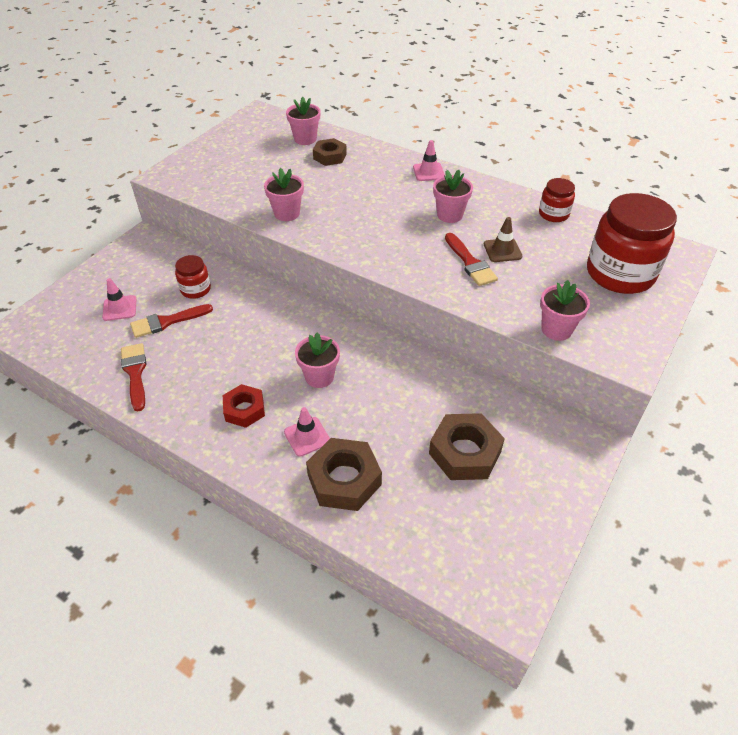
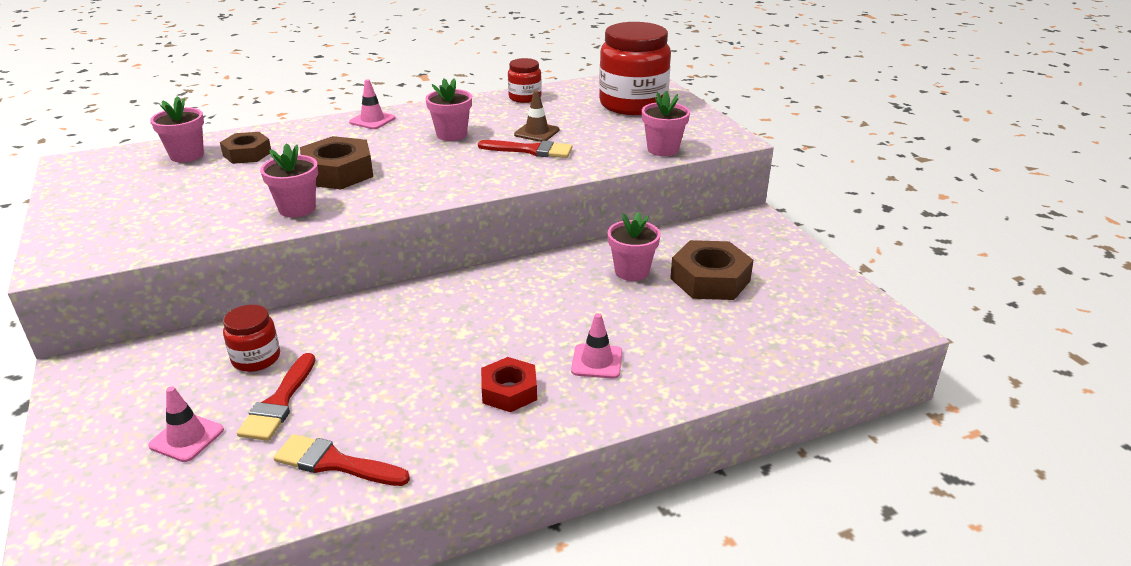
camera: 55 degrees left, 15 degrees down
(319, 377) = (522, 322): pink flower pot -> pink flower pot (631, 271)
(344, 480) = (677, 359): brown nut -> brown nut (338, 173)

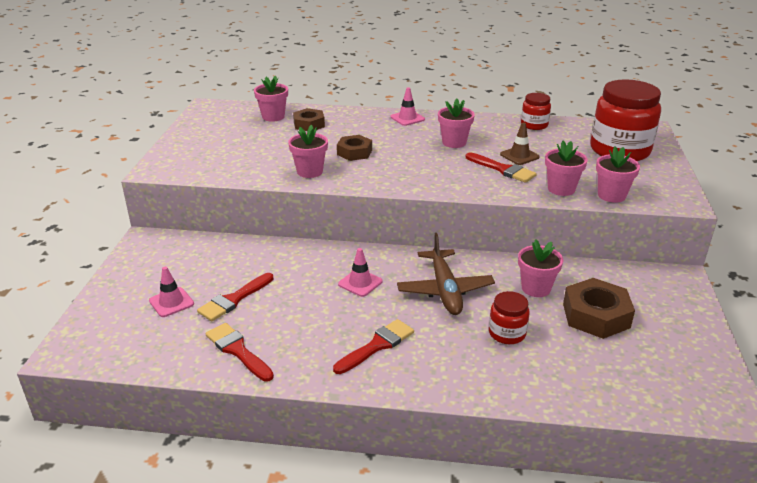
camera: 30 degrees right, 0 degrees up
(256, 358) = (241, 266): red jar -> red jar (507, 333)
(338, 173) = (354, 152): brown nut -> brown nut, size x0.65
(509, 391) = (377, 345): red nut -> red brush
(538, 304) = (445, 290): none -> brown plane
(597, 361) = (454, 347): pink traffic cone -> pink traffic cone (360, 283)
(608, 155) = (561, 189): none -> pink flower pot

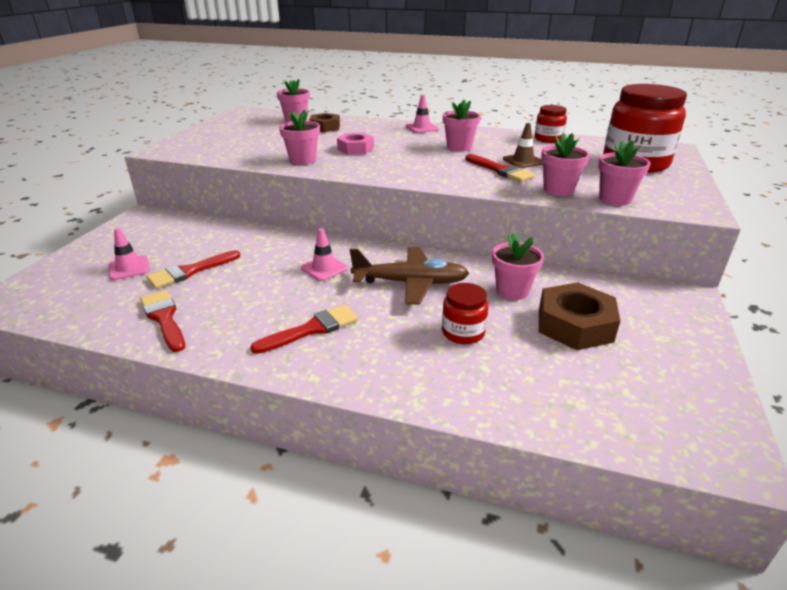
camera: 10 degrees right, 0 degrees up
(354, 152) = (355, 149): brown nut -> pink nut
(445, 290) = (410, 283): brown plane -> brown plane turned 90 degrees counterclockwise

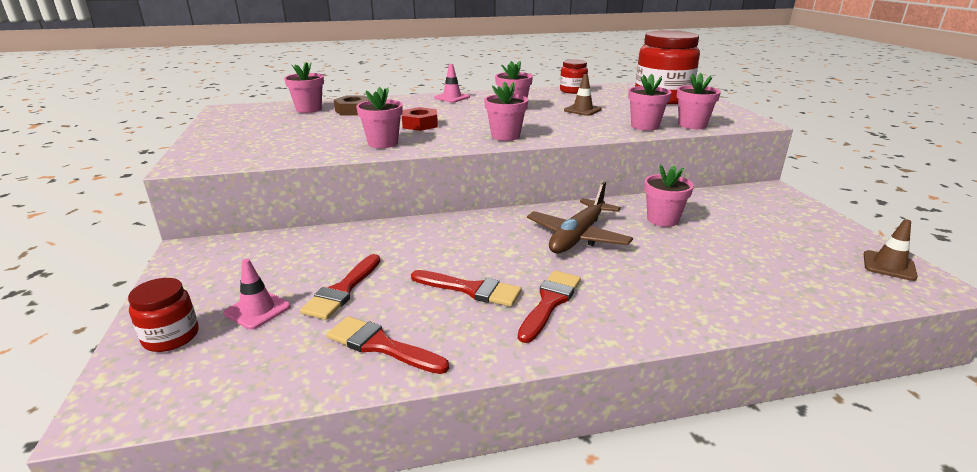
camera: 30 degrees left, 5 degrees down
(324, 268) = (484, 246): pink traffic cone -> none
(355, 149) = (420, 124): pink nut -> red nut
(407, 173) = (505, 136): none -> pink flower pot
(410, 283) = (578, 236): brown plane -> brown plane turned 150 degrees clockwise
(463, 332) = (673, 262): red jar -> red jar (171, 337)
(500, 170) = (578, 120): red brush -> red brush (471, 289)
(574, 325) = (737, 231): brown nut -> none
(705, 418) = (889, 266): none -> brown traffic cone

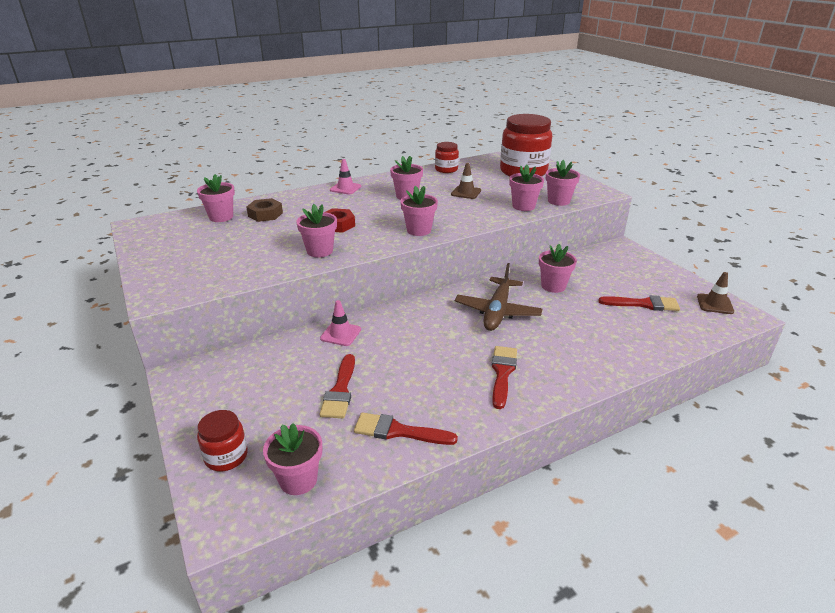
camera: 15 degrees left, 5 degrees up
(228, 378) = (298, 480): none -> pink flower pot
(257, 310) = (282, 420): pink traffic cone -> pink traffic cone (340, 334)
(471, 289) = (440, 372): red brush -> red brush (643, 304)

